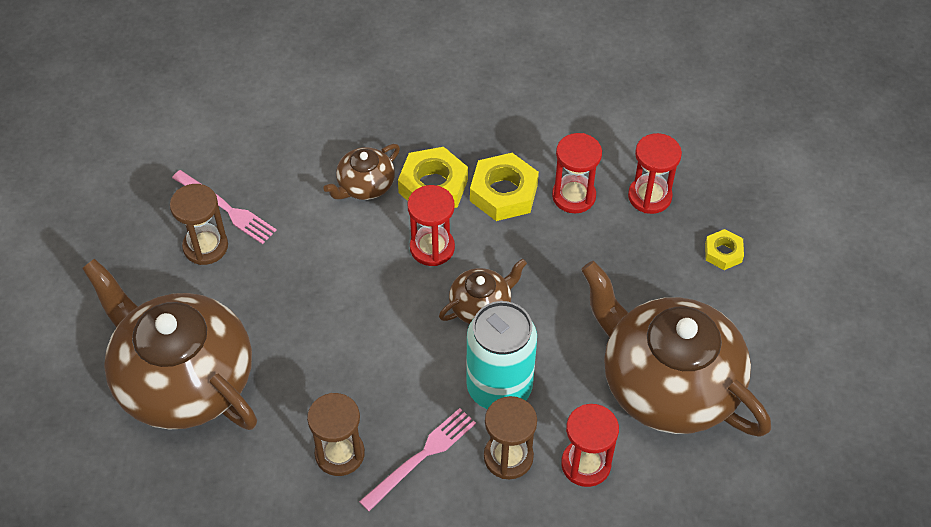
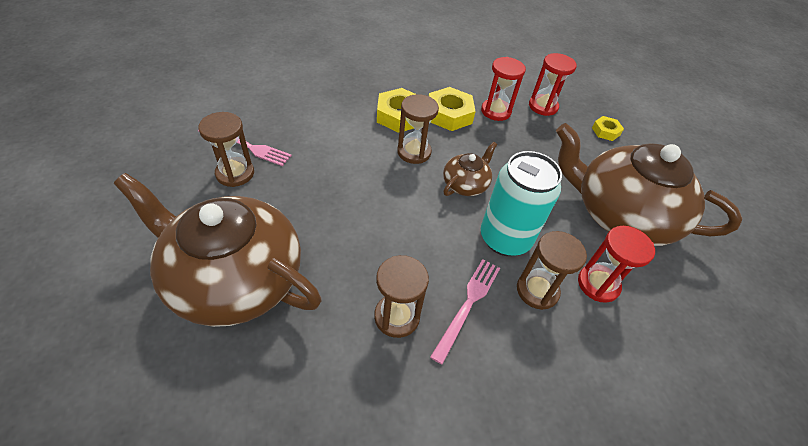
camera: 20 degrees left, 5 degrees down
(365, 185) = (350, 120): brown teapot -> none
(432, 248) = (414, 152): red hourglass -> brown hourglass

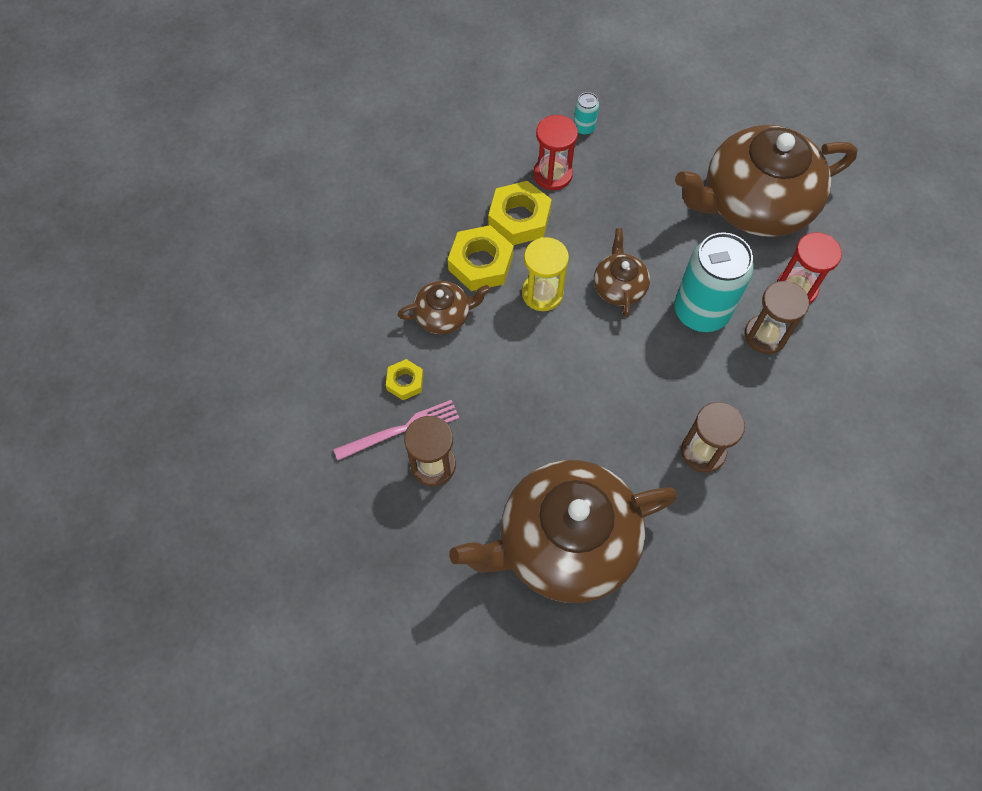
camera: 40 degrees left, 15 degrees up
(346, 120) = (443, 315): none -> brown teapot
(414, 152) = (542, 293): brown hourglass -> yellow hourglass
(468, 305) = (735, 394): pink fork -> none
(543, 106) = (584, 128): red hourglass -> turquoise can
(605, 131) = (662, 112): yellow nut -> yellow nut (405, 382)

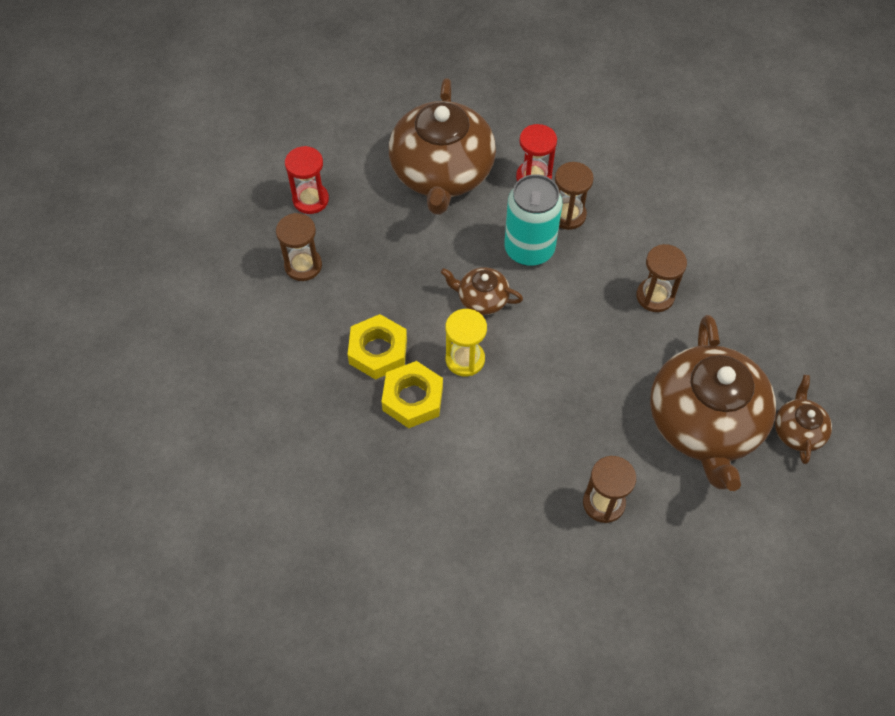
camera: 70 degrees left, 5 degrees down
(401, 430) = (561, 519): pink fork -> none
(405, 382) = (513, 501): yellow nut -> none
(443, 315) = (455, 447): brown teapot -> brown teapot (798, 430)
(552, 174) = (342, 308): red hourglass -> red hourglass (310, 199)
(584, 128) = (303, 266): turquoise can -> brown hourglass

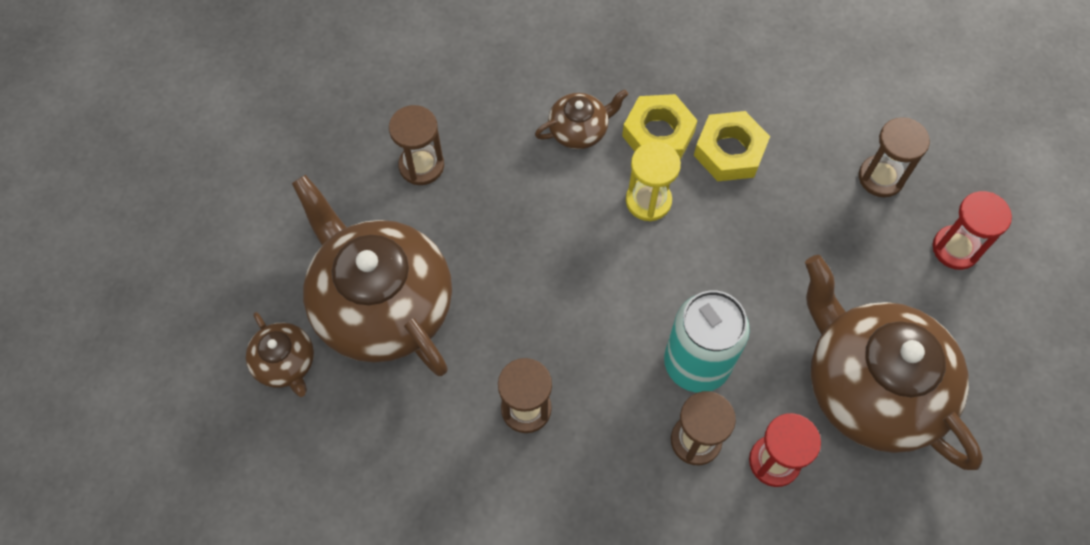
camera: 140 degrees right, 5 degrees up
(482, 299) = (690, 272): brown teapot -> brown teapot (579, 130)

